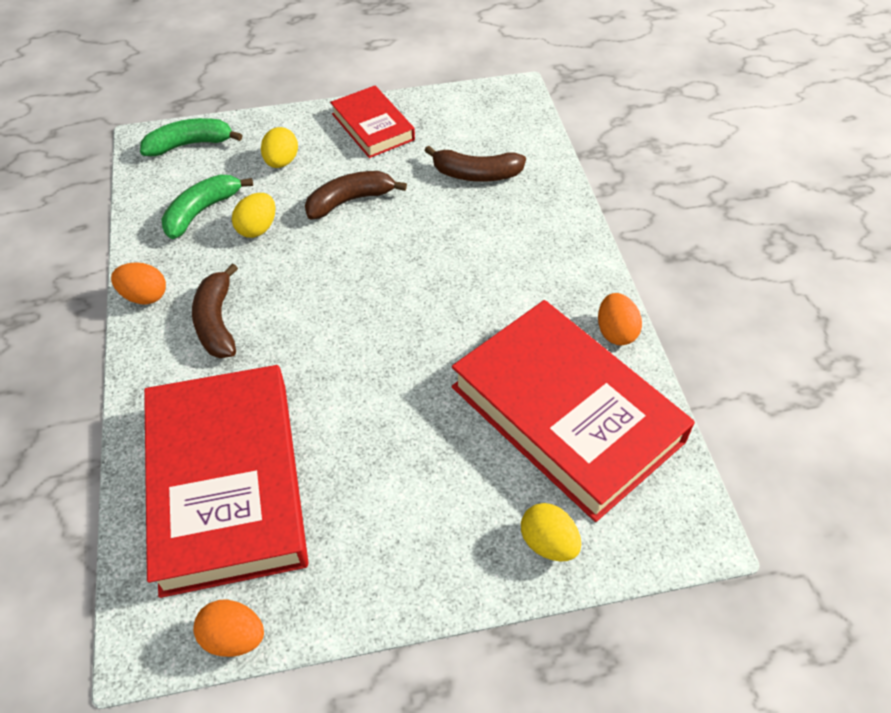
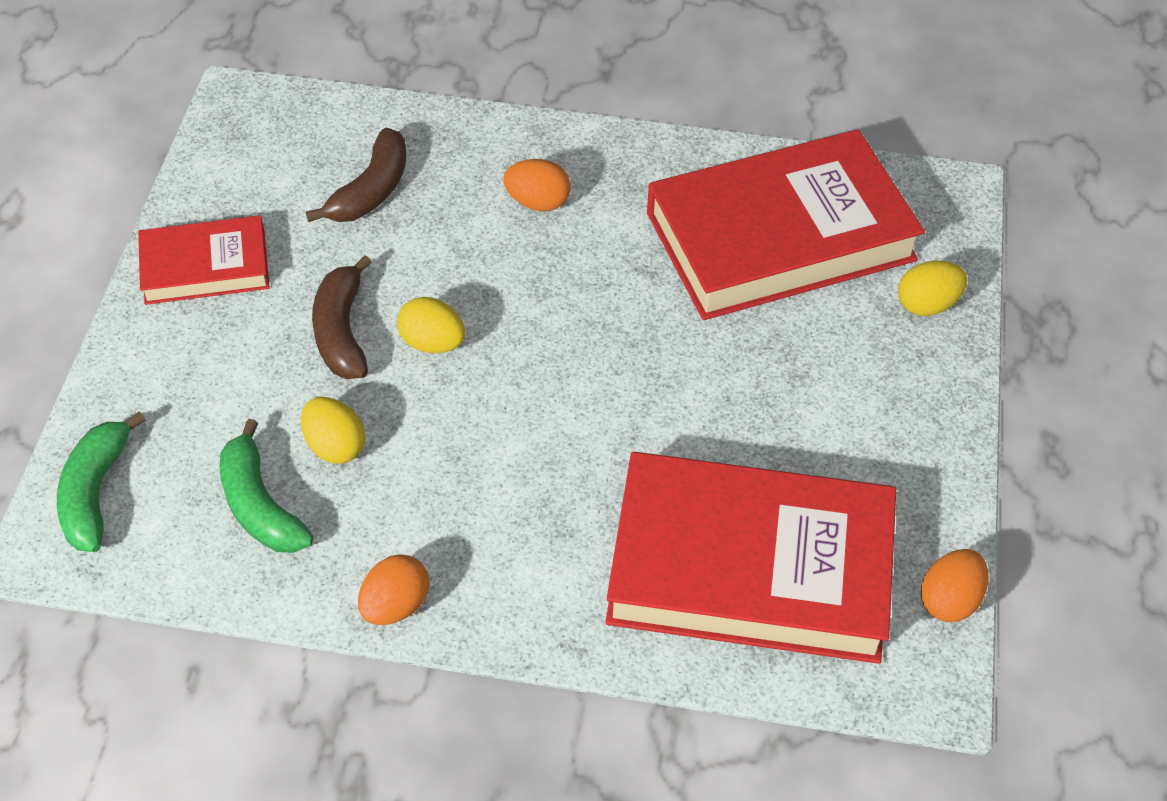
camera: 70 degrees left, 0 degrees up
(217, 322) = (488, 528): brown banana -> none
(281, 162) = (212, 388): yellow egg -> yellow egg (432, 343)
(615, 332) = (690, 158): orange egg -> orange egg (538, 202)

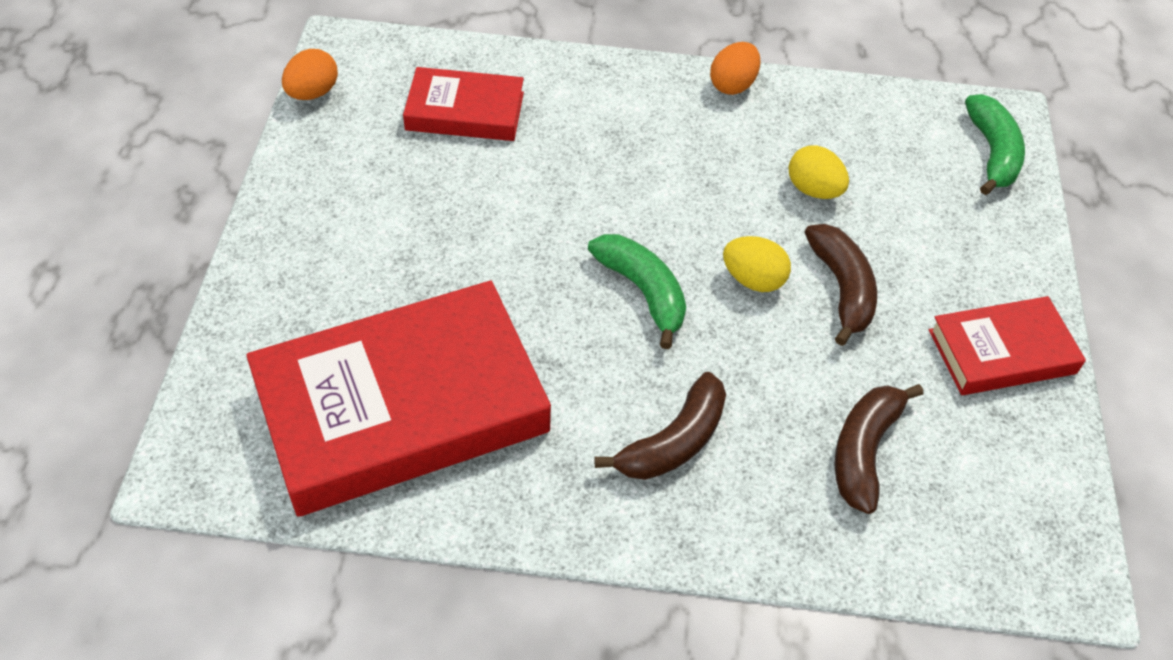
camera: 175 degrees right, 0 degrees up
(260, 505) = (858, 146): green banana -> green banana (643, 292)
(538, 202) = (674, 442): orange egg -> brown banana
(750, 567) = (465, 111): red book -> red book, size x0.52
(927, 304) = (259, 331): yellow egg -> none

